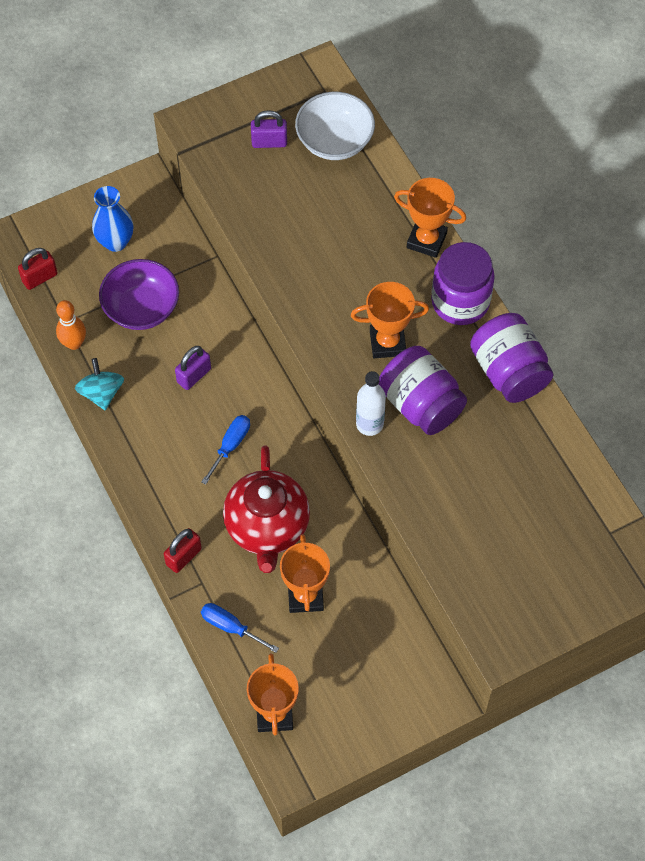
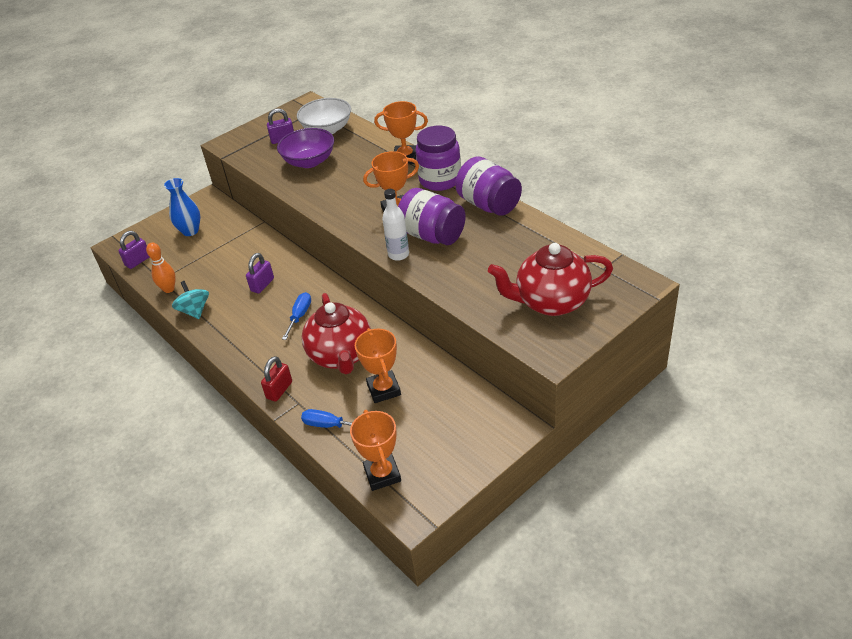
camera: 10 degrees left, 20 degrees down
(40, 278) = (138, 261): red padlock -> purple padlock
(141, 308) = (216, 259): purple bowl -> purple bowl (309, 161)
(528, 566) = (551, 302): none -> red teapot

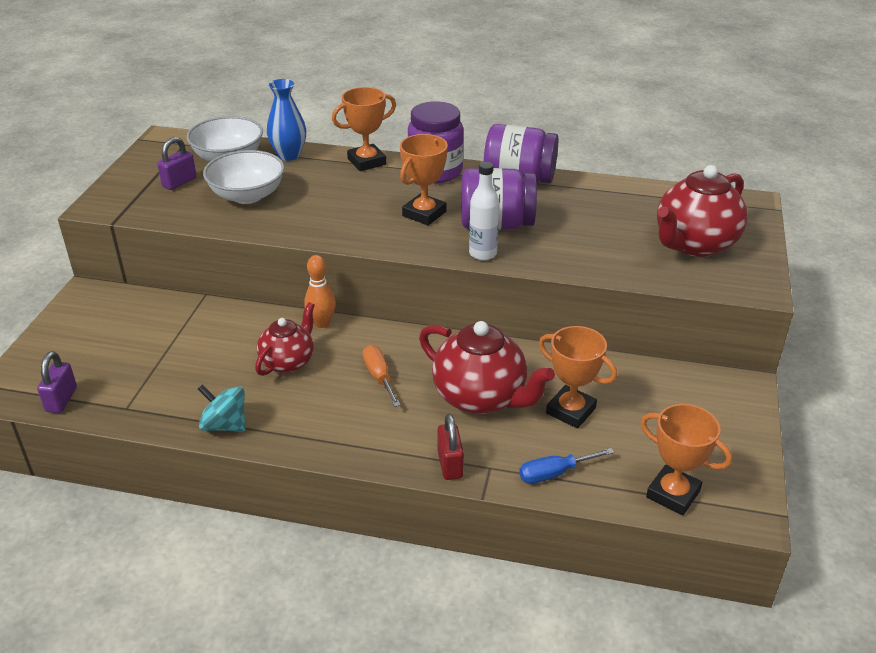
camera: 40 degrees left, 5 degrees down
(169, 289) = (154, 415): orange bowling pin -> orange bowling pin (321, 323)
(190, 231) = (106, 338): blue vase -> blue vase (289, 155)
(262, 285) = (288, 362): purple padlock -> red teapot
(300, 316) = (379, 377): blue screwdriver -> orange screwdriver
(309, 161) = (247, 195): purple bowl -> white bowl

